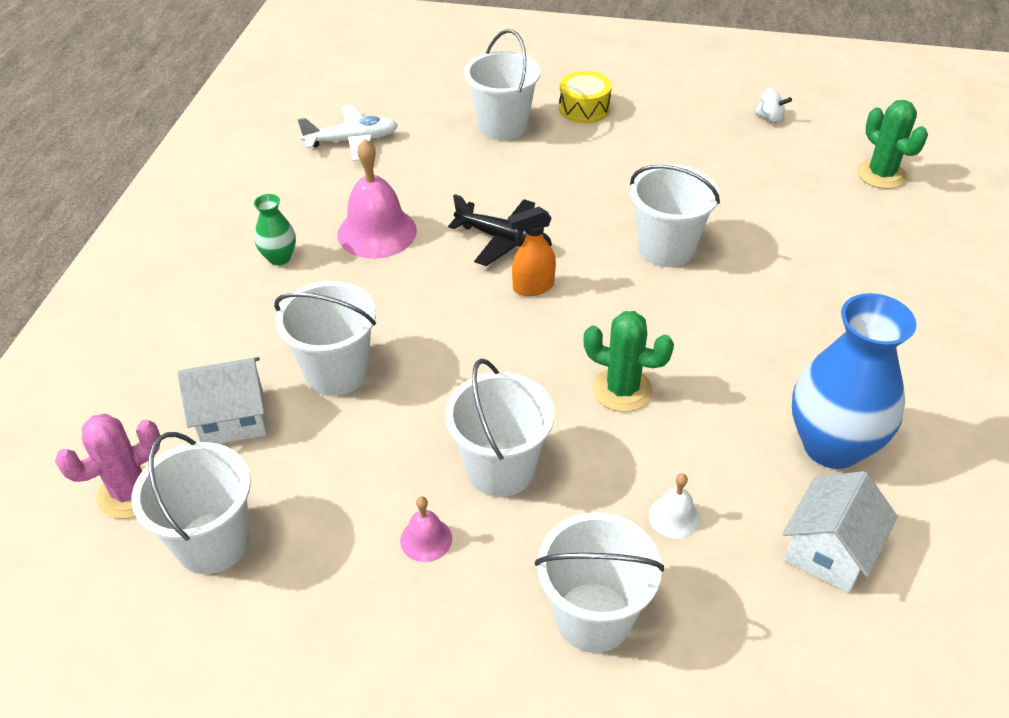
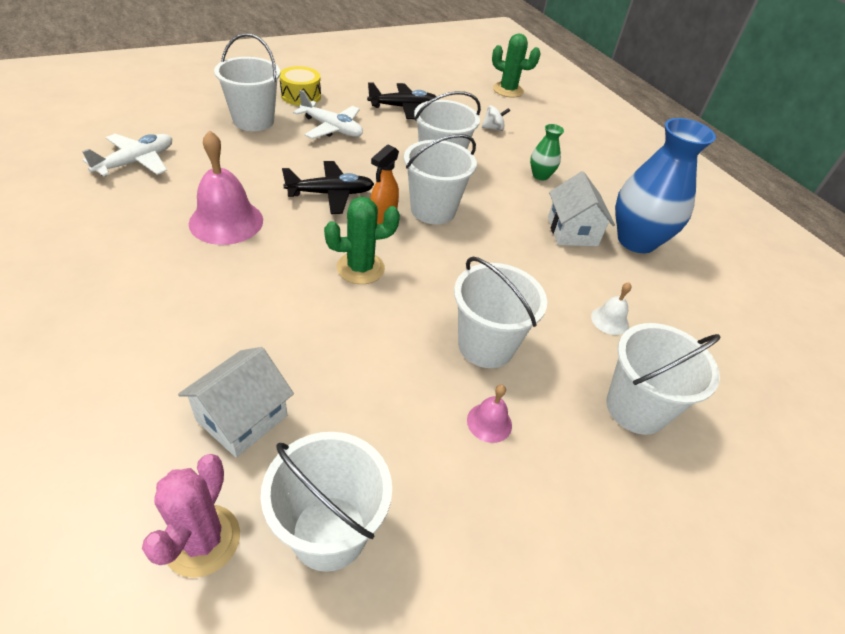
camera: 45 degrees left, 0 degrees up
(279, 257) = (156, 271): green vase -> green vase (540, 175)
(336, 372) = (298, 337): white bucket -> white bucket (433, 210)
(580, 161) = (332, 128): none -> white plane
(622, 390) = (503, 259): green cactus -> green cactus (360, 268)
(697, 158) = (403, 107): none -> black plane
(770, 118) = (420, 75): white spinning top -> white spinning top (493, 128)
(829, 551) = (695, 297): white house -> white house (572, 231)

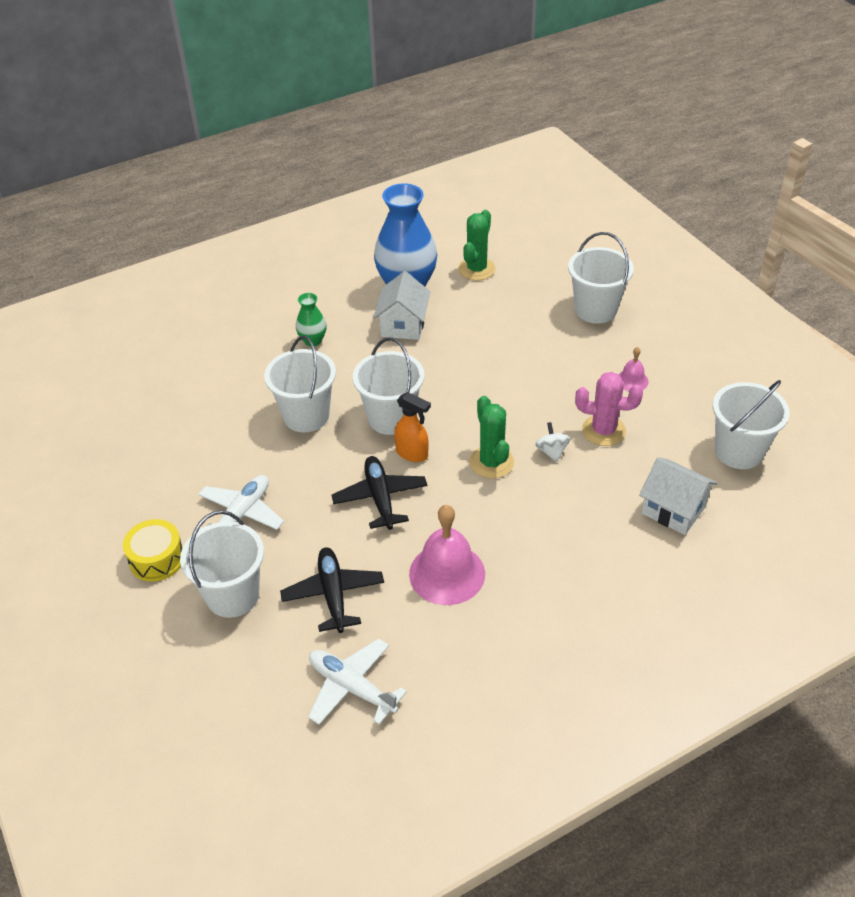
camera: 85 degrees left, 0 degrees up
(202, 540) = (766, 509): pink cactus -> pink cactus (603, 430)
(403, 107) = (177, 453): black plane -> black plane (333, 594)
(486, 345) = (561, 382): white bucket -> none
(493, 128) = (219, 374): white spinning top -> white spinning top (552, 451)
(508, 90) = (119, 360): green cactus -> green cactus (476, 269)
(572, 231) = (403, 325): white house -> white house turned 75 degrees counterclockwise
(609, 320) = (513, 313): white bell -> none

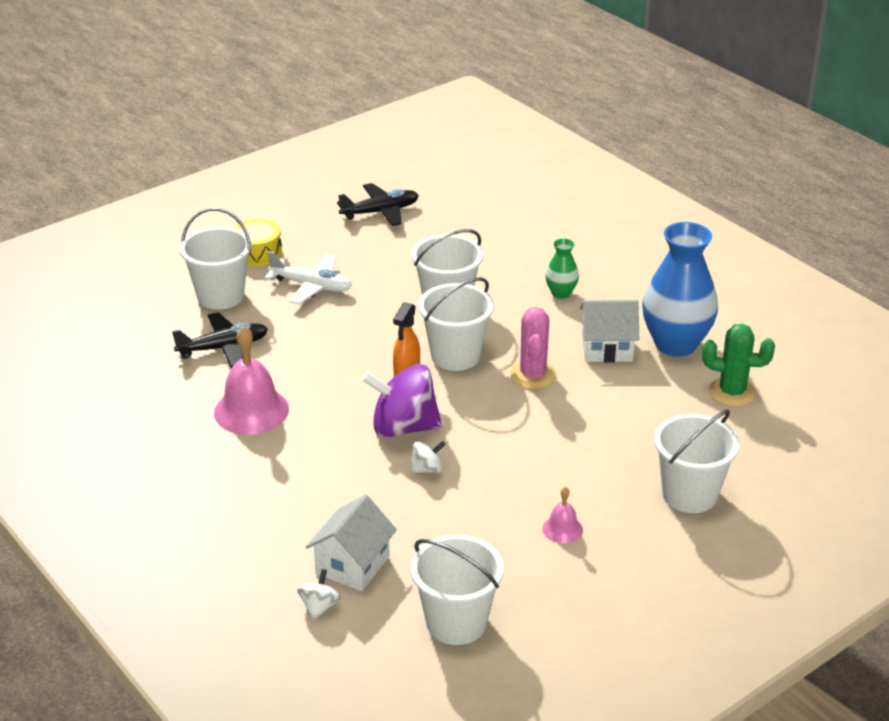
camera: 80 degrees right, 10 degrees down
(352, 687) = (124, 370): white plane -> none
(380, 498) = (343, 361): black plane -> black plane (380, 212)
(491, 462) = (403, 427): green cactus -> purple spinning top
(603, 430) = (469, 507): pink cactus -> pink cactus (533, 375)
(725, 534) = (319, 607): none -> white spinning top

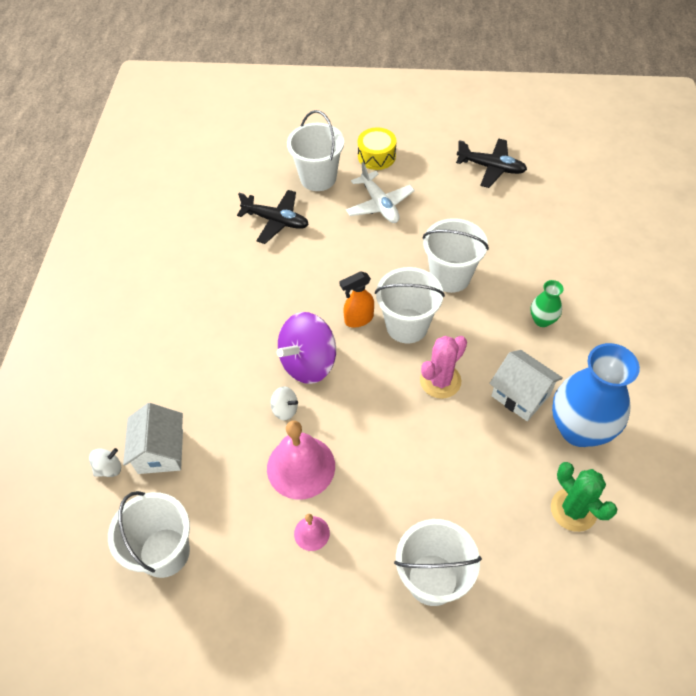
camera: 45 degrees right, 20 degrees up
(251, 410) = (238, 282): pink bell -> pink bell (301, 467)
(352, 565) = (160, 451): white house -> white house turned 75 degrees counterclockwise
(403, 427) = (308, 363): purple spinning top -> purple spinning top turned 90 degrees counterclockwise

